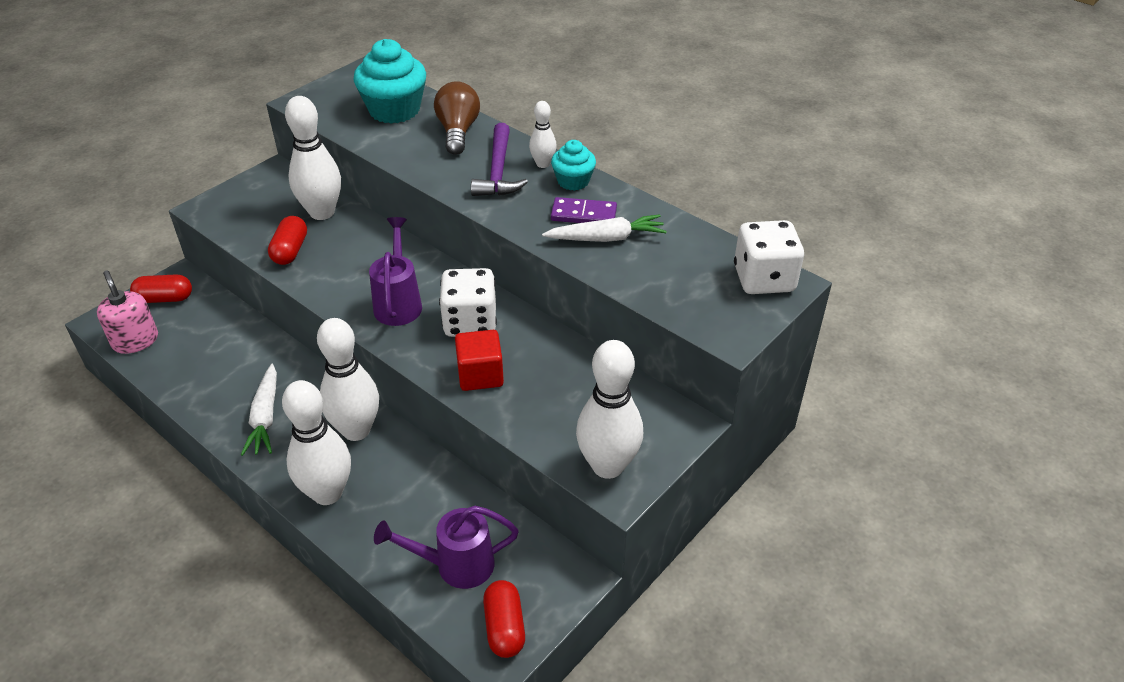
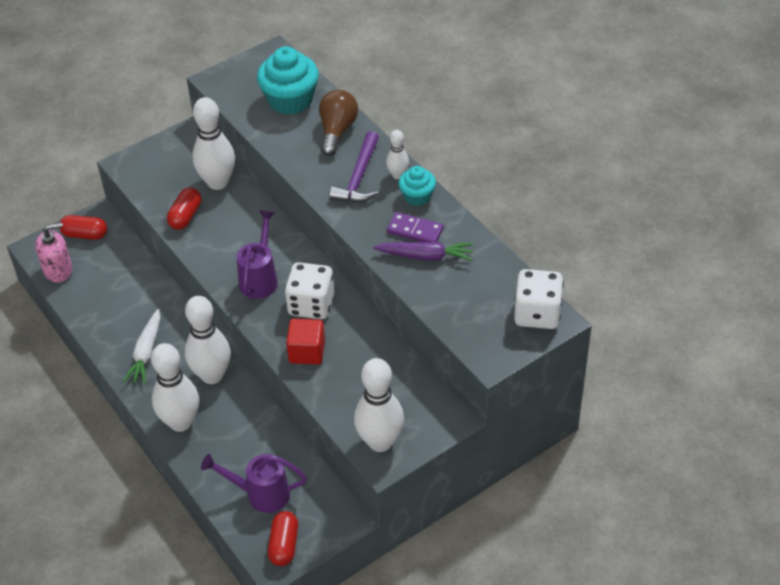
camera: 15 degrees right, 5 degrees up
(135, 341) = (58, 270): pink soap dispenser -> pink soap dispenser turned 90 degrees clockwise
(606, 238) = (425, 256): white carrot -> purple carrot

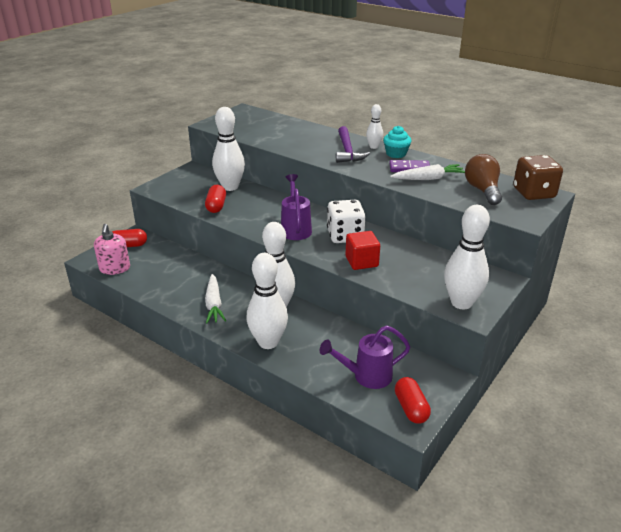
camera: 20 degrees left, 15 degrees down
(58, 270) = (115, 268): pink soap dispenser -> pink soap dispenser turned 120 degrees clockwise
(290, 100) = (270, 126): turquoise cupcake -> none
(337, 131) = (314, 134): brown light bulb -> brown light bulb (482, 190)
(425, 256) = (428, 179): purple carrot -> white carrot
(537, 314) = (533, 193): white dice -> brown dice

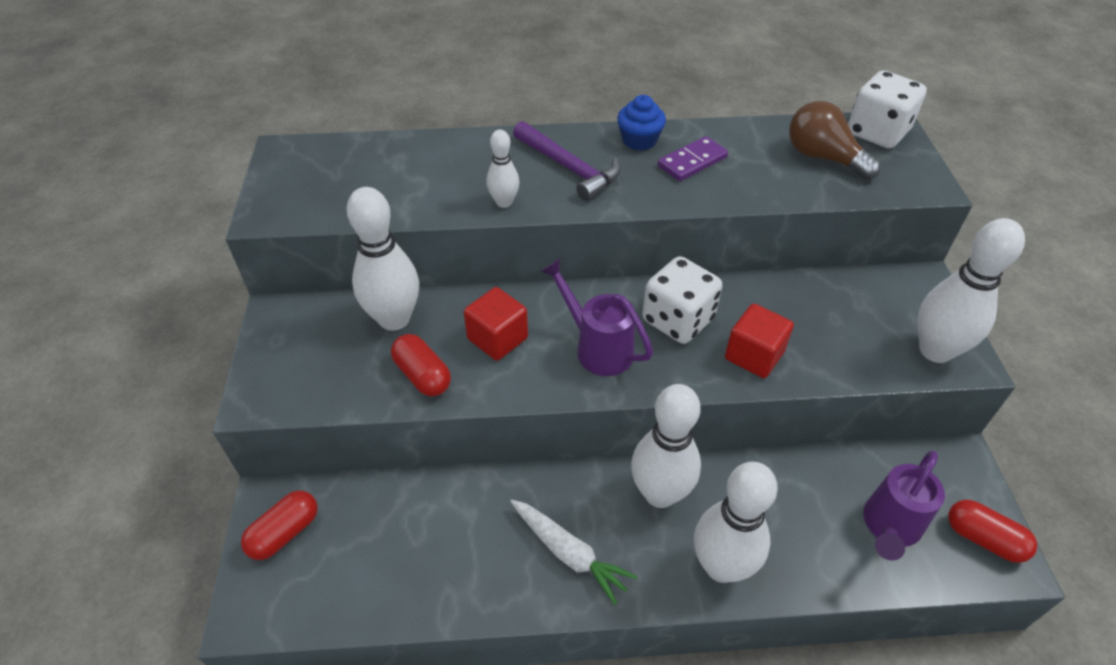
camera: 40 degrees left, 15 degrees up
(115, 268) = (320, 601): pink soap dispenser -> none
(260, 209) = (497, 338): none -> red cube
(374, 147) = (593, 141): white bowling pin -> white bowling pin (504, 202)
(396, 154) = (639, 140): turquoise cupcake -> blue cupcake
(428, 179) = (739, 169): white carrot -> none
(533, 193) = (877, 133): brown dice -> white dice

